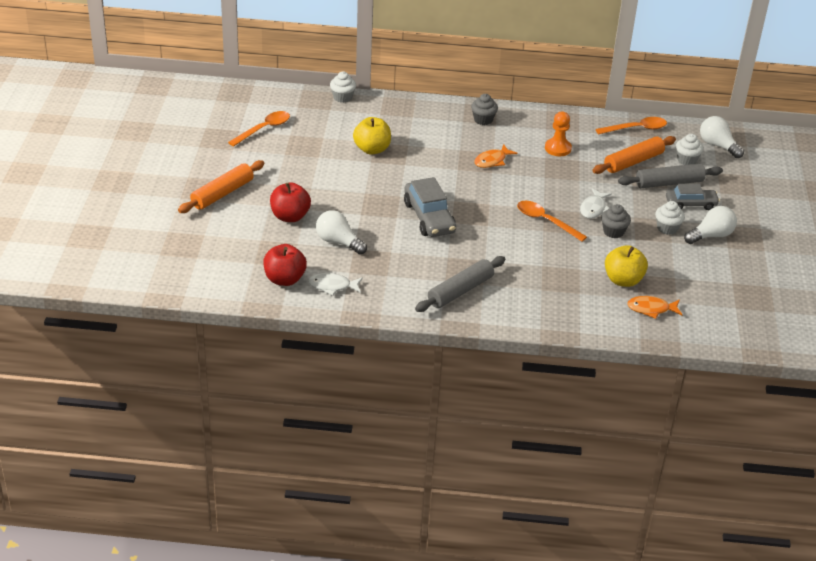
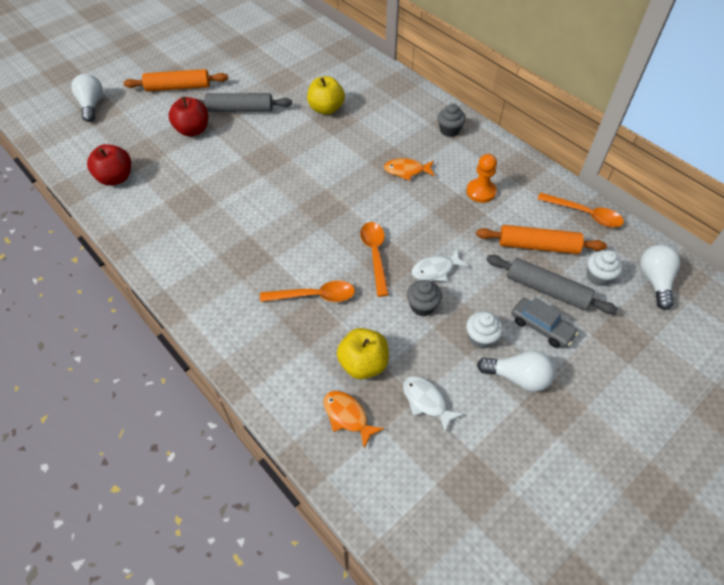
camera: 45 degrees right, 15 degrees up
(264, 129) = (275, 54): orange spoon -> orange spoon (315, 296)
(332, 286) = (136, 205): white fish -> white fish (426, 401)
(338, 242) = (193, 171): white light bulb -> white light bulb (92, 105)
(342, 97) = (364, 57): white cupcake -> none
(429, 217) = (286, 191): grey car -> none
(460, 291) = (215, 274): grey rolling pin -> grey rolling pin (240, 109)

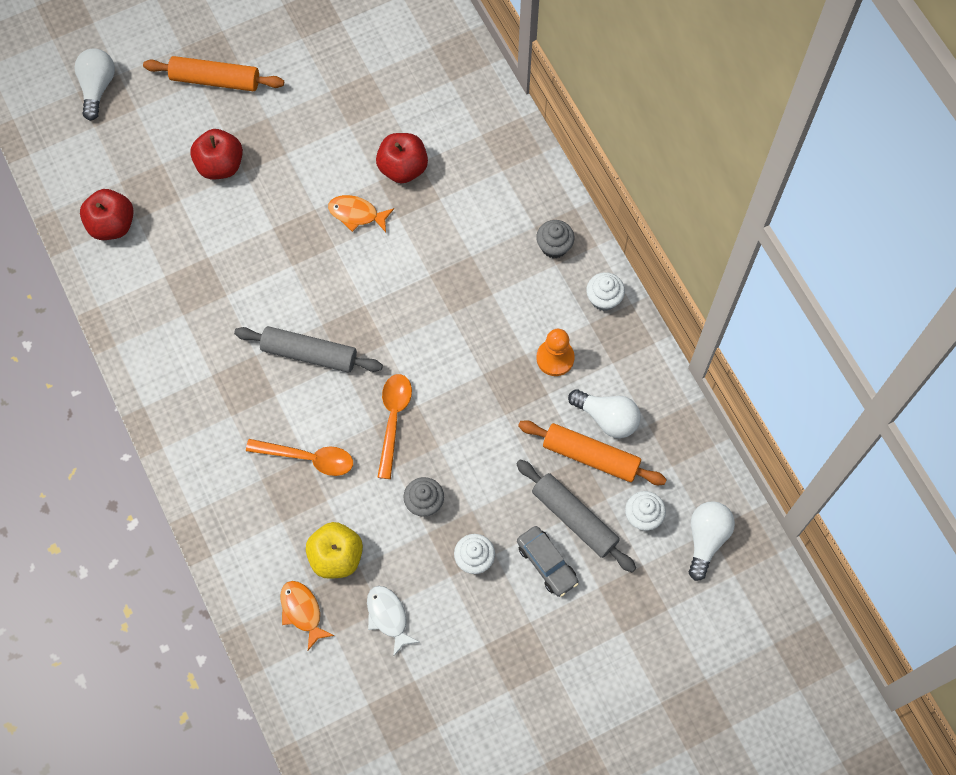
camera: 15 degrees right, 15 degrees up
(240, 109) = (289, 142): grey rolling pin -> grey rolling pin (309, 354)
(326, 109) = (403, 168): yellow apple -> red apple
(406, 171) = (474, 301): orange fish -> orange fish (357, 214)
(435, 270) = (456, 458): white fish -> none
(498, 152) = (603, 299): none -> white cupcake
(518, 377) = (495, 615): white light bulb -> white light bulb (607, 418)
(585, 214) = (670, 425): orange spoon -> none

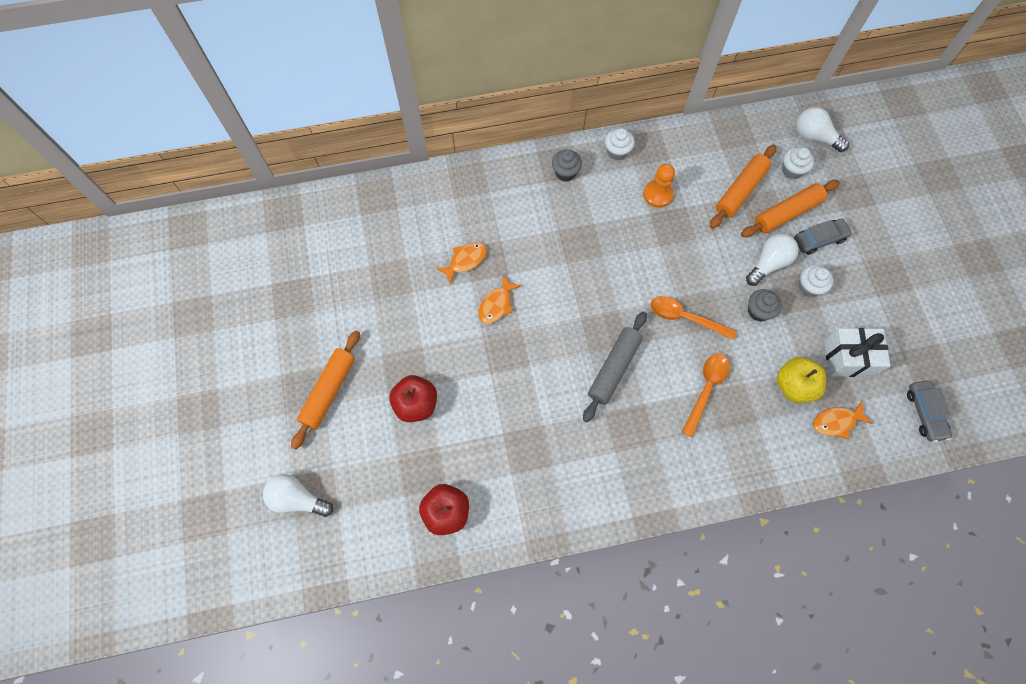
camera: 75 degrees left, 0 degrees up
(338, 716) = (924, 413): none -> grey car
(388, 617) = (848, 358): white fish -> white gift
(403, 168) = (465, 261): red apple -> orange fish
(574, 518) = (787, 213): grey rolling pin -> orange rolling pin
(607, 418) = (712, 173): white light bulb -> white light bulb (768, 263)

